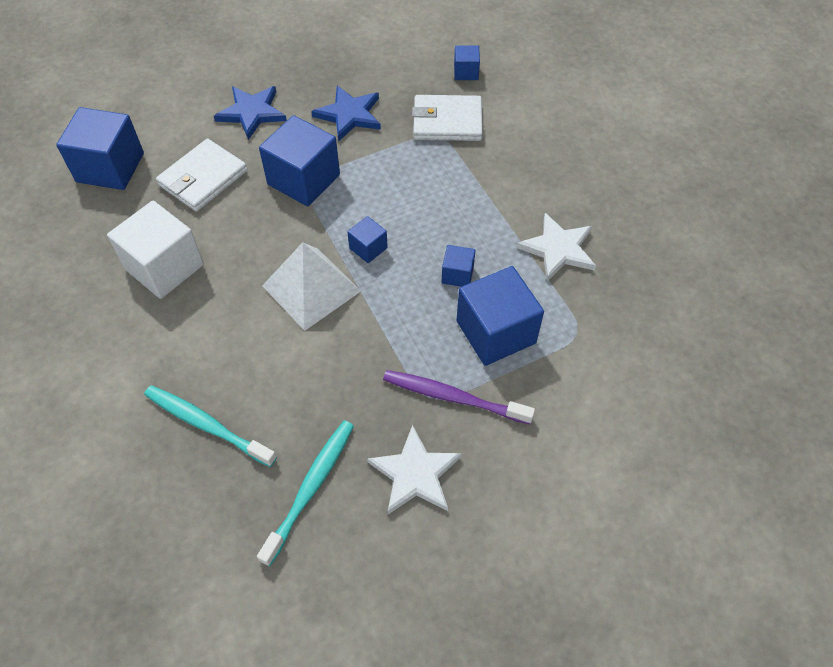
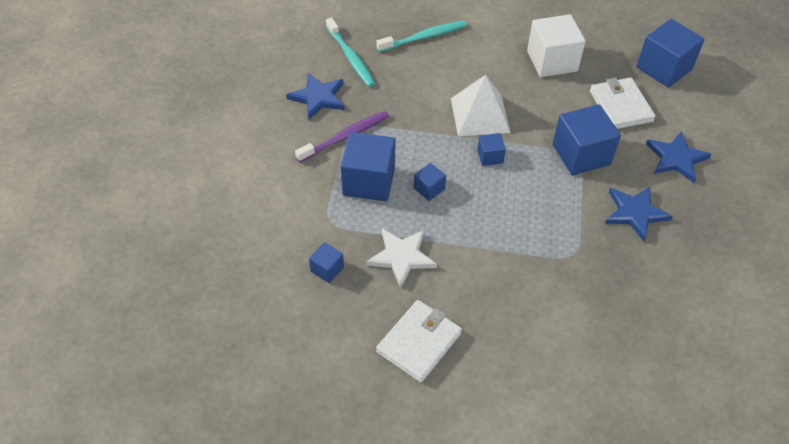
camera: 125 degrees right, 5 degrees down
(415, 474) = (318, 97): white star -> blue star
(447, 121) = (584, 271): white wallet -> white wallet (419, 342)
(466, 72) = (639, 322): blue cube -> blue cube (327, 269)

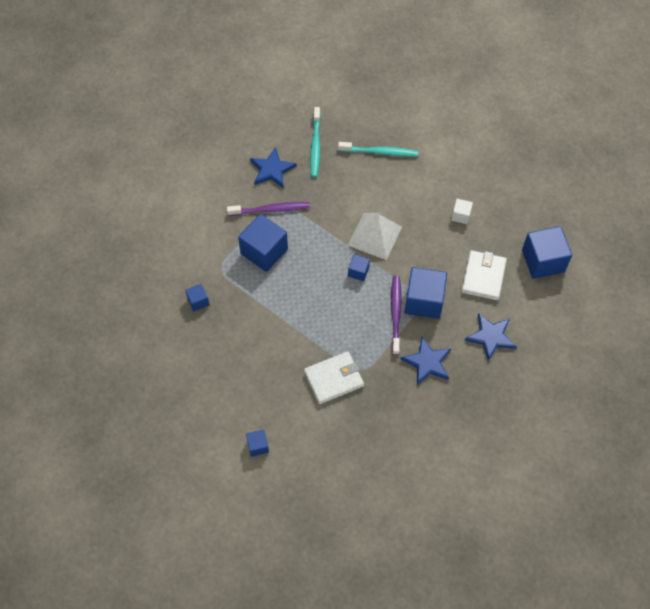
camera: 30 degrees right, 10 degrees up
(401, 257) = (249, 316): white star -> none
(419, 342) = (222, 378): white wallet -> white wallet (334, 379)
(429, 189) = (300, 276): blue cube -> blue cube (258, 446)
(552, 61) = (461, 215): white cube -> white cube, size x0.49
(562, 180) = (396, 313): none -> purple toothbrush

